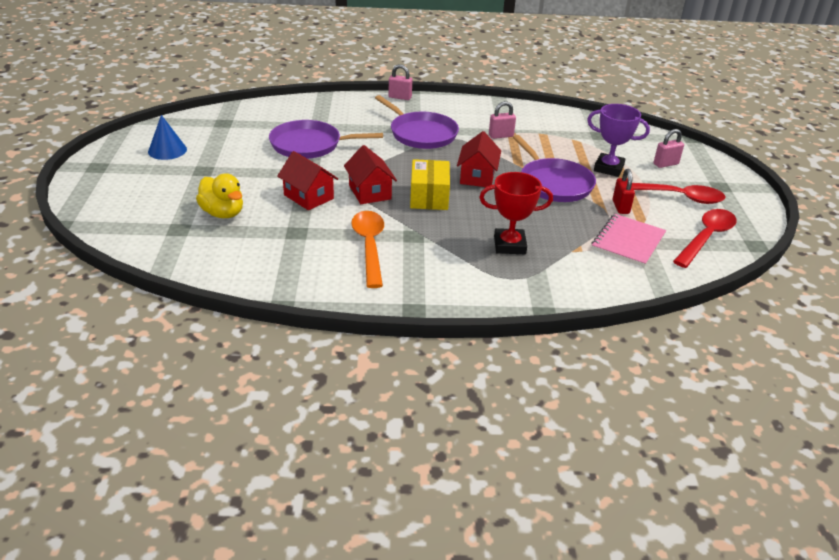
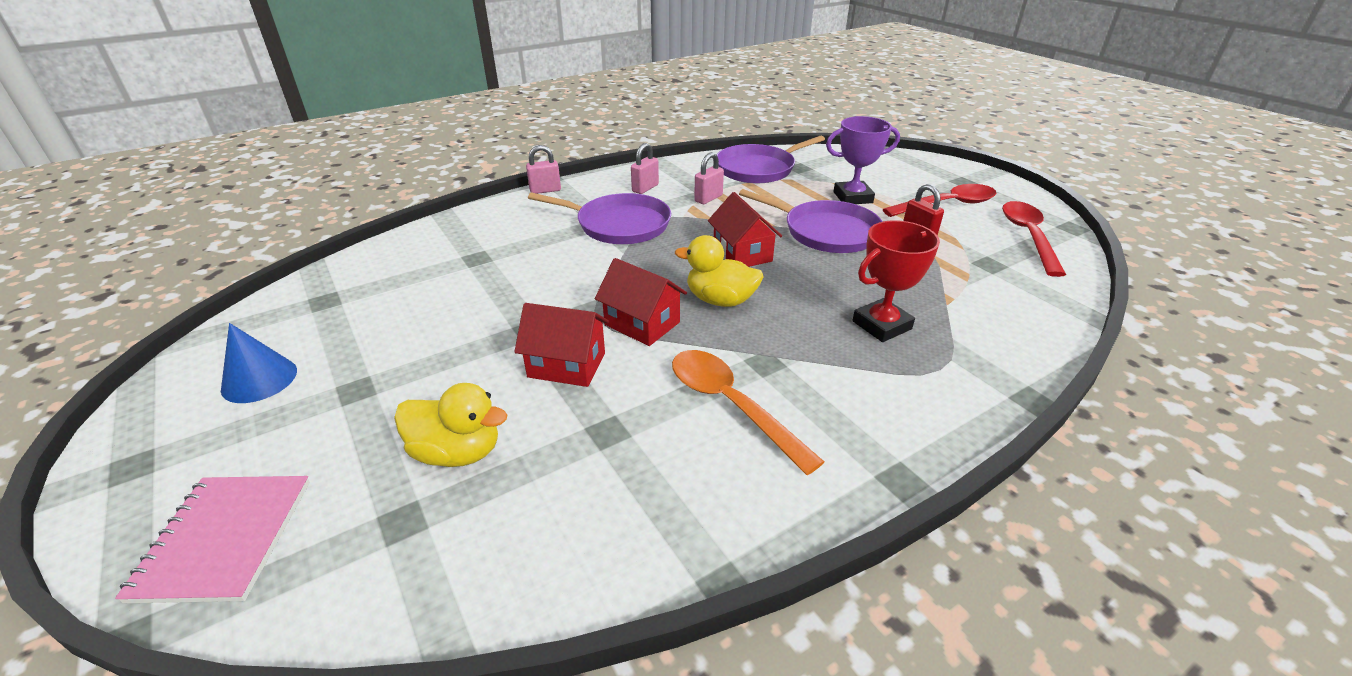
camera: 30 degrees left, 0 degrees up
(309, 145) = (491, 288): purple pan -> purple pan (758, 169)
(429, 197) = (720, 300): yellow box -> yellow duck
(628, 242) = (977, 269): pink notebook -> pink notebook (224, 539)
(665, 164) = (892, 176): pink padlock -> pink padlock (645, 188)

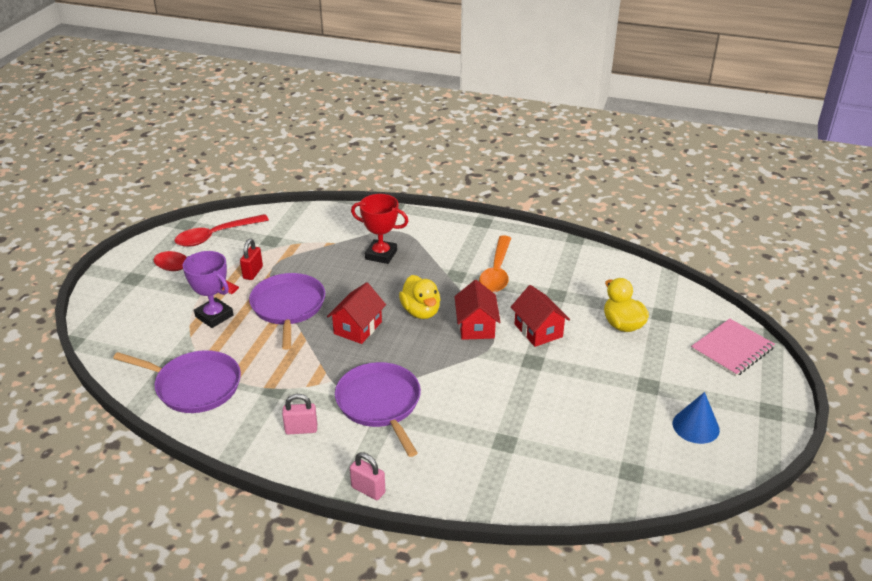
camera: 130 degrees left, 0 degrees up
(708, 198) = (286, 383): pink padlock -> none

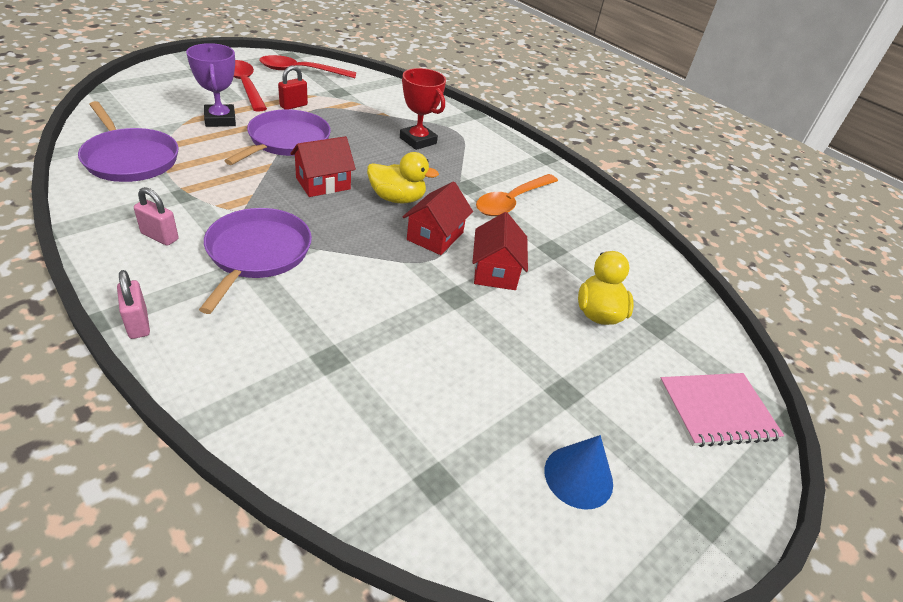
camera: 25 degrees right, 5 degrees up
(421, 311) = (397, 198): yellow duck -> yellow duck turned 90 degrees counterclockwise

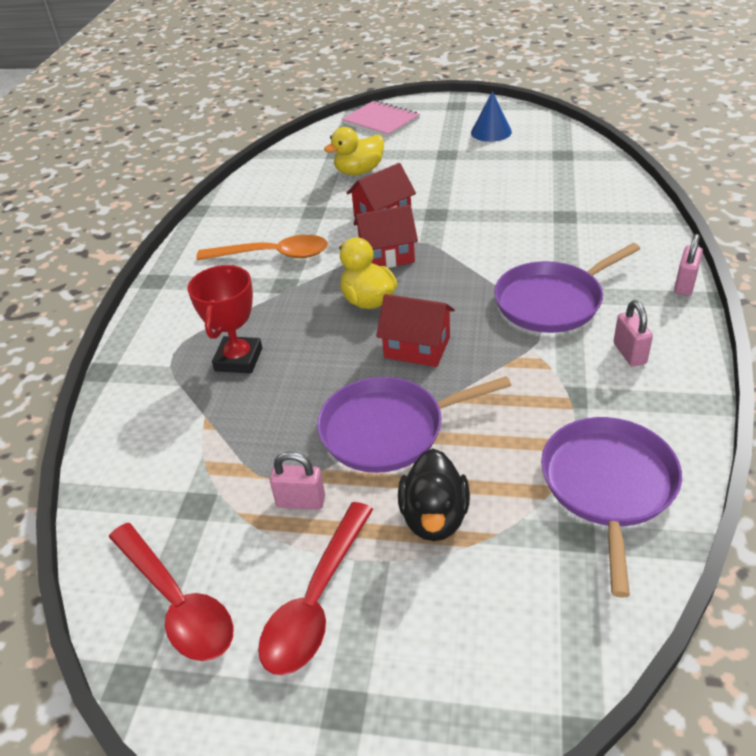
camera: 120 degrees left, 0 degrees up
(220, 120) = (434, 517): purple trophy -> black duck
(293, 106) = (301, 501): red padlock -> pink padlock

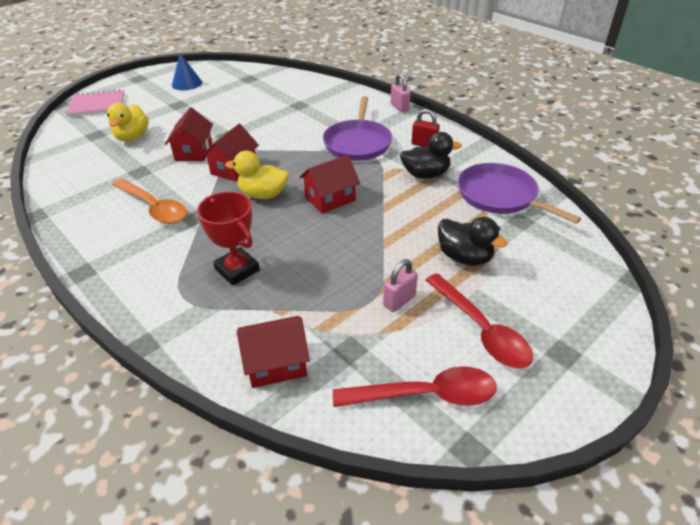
camera: 55 degrees left, 0 degrees up
(138, 465) = (276, 364): none -> red house
(273, 255) = (154, 208): orange spoon -> orange spoon turned 90 degrees clockwise
(388, 429) = (382, 240): purple pan -> none
(563, 392) = (425, 174): none -> black duck
(629, 353) = (424, 144): pink padlock -> red padlock

